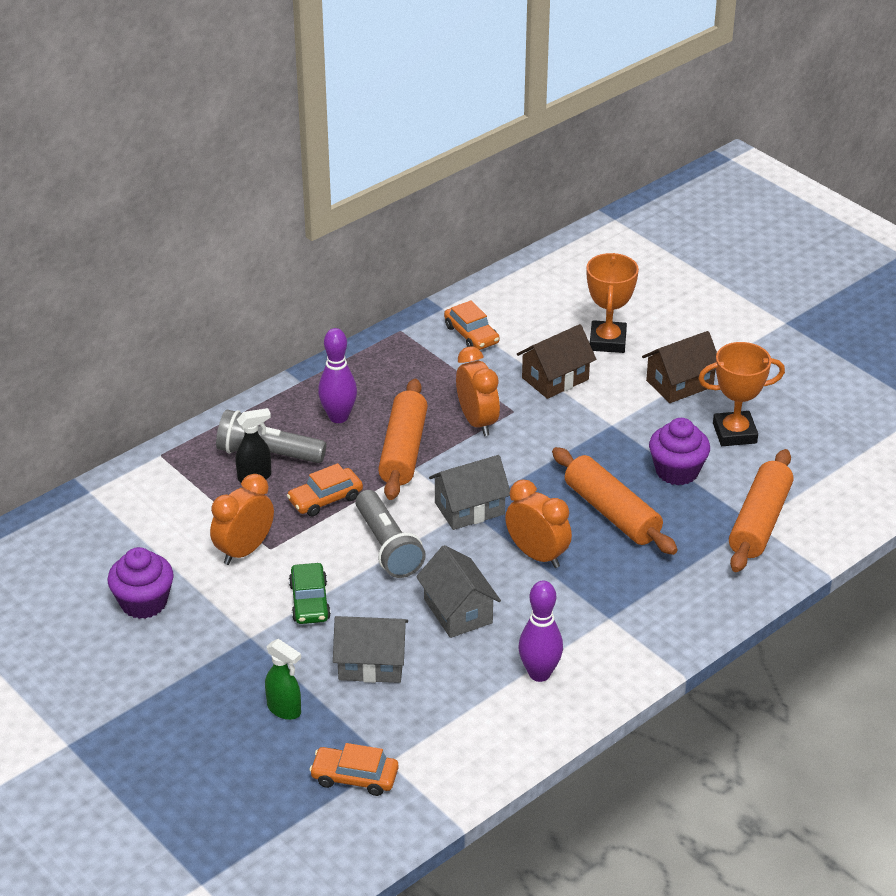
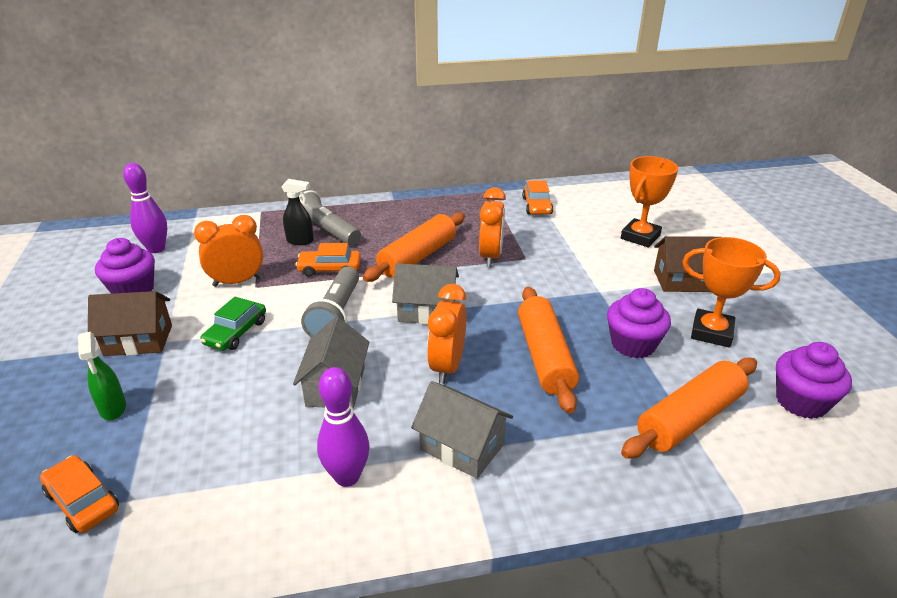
camera: 30 degrees right, 5 degrees down
(338, 417) = (395, 225): purple bowling pin -> purple bowling pin (156, 249)
(371, 664) = (220, 400): grey house -> grey house (462, 447)
(537, 555) = (447, 367): orange clock -> orange clock turned 150 degrees counterclockwise
(555, 378) = (577, 248): brown house -> brown house (138, 340)
(833, 473) = (801, 401): none -> purple cupcake

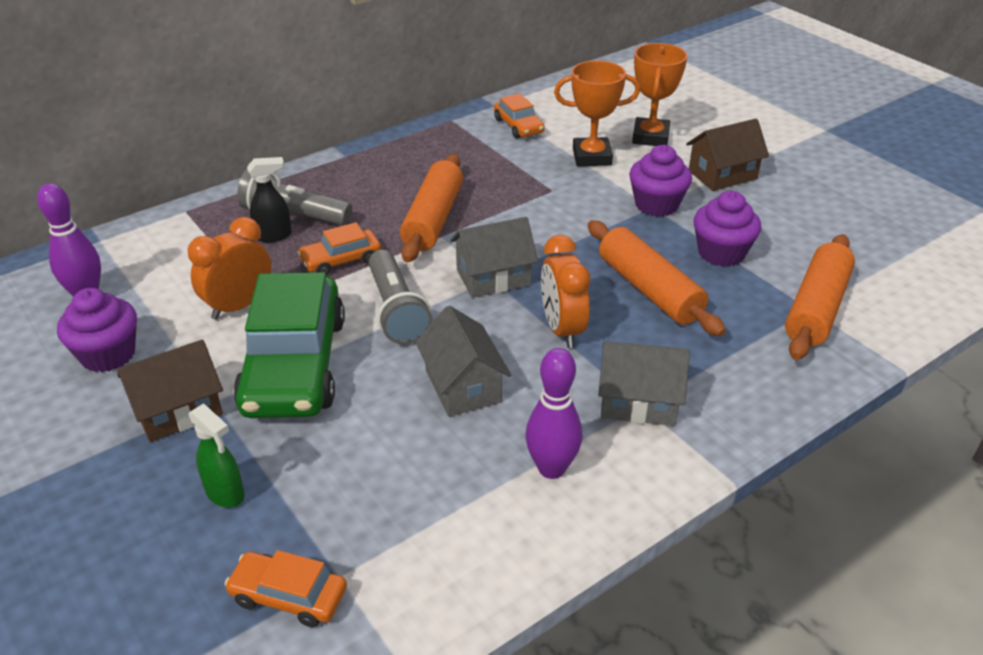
camera: 25 degrees left, 5 degrees up
(236, 332) = (294, 364): green car -> green car, size x2.09
(490, 256) = (513, 198): orange clock -> none
(711, 332) = (782, 221): orange trophy -> orange trophy (592, 157)
(801, 401) = (894, 264): purple cupcake -> purple cupcake (656, 204)

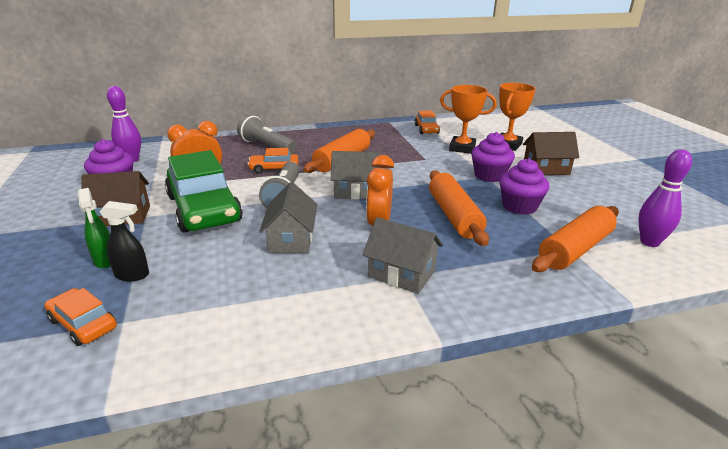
camera: 20 degrees right, 10 degrees down
(274, 236) = (248, 153): black spray bottle -> black spray bottle (133, 275)
(294, 364) = (204, 209): green car -> green car turned 45 degrees counterclockwise
(551, 468) = (311, 297): purple bowling pin -> purple bowling pin (649, 242)

